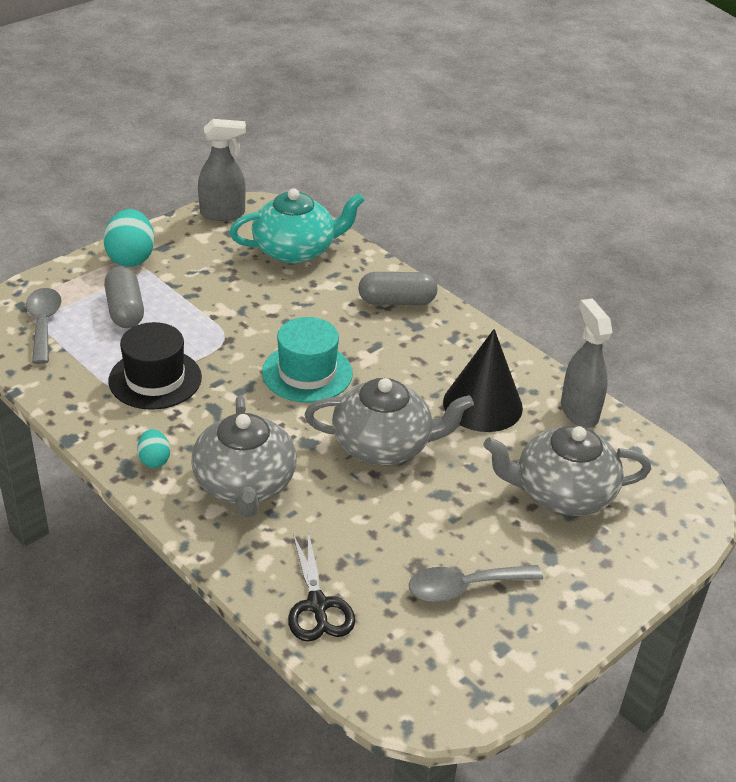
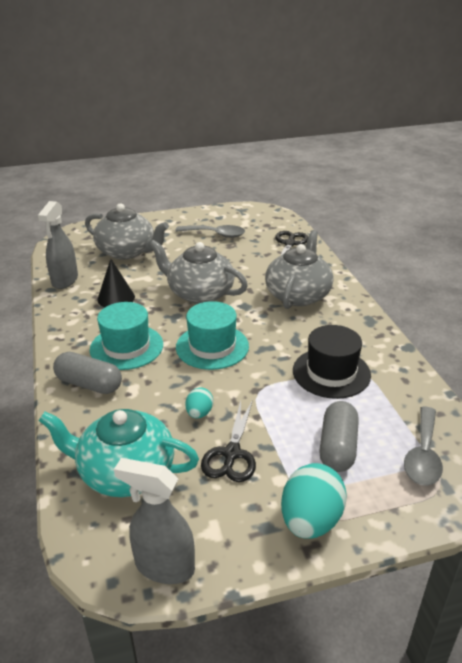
camera: 150 degrees left, 5 degrees down
(154, 460) = (350, 320): turquoise egg -> turquoise egg (199, 413)
(218, 282) = (231, 454): none -> black scissors
(400, 346) = (126, 347): none -> turquoise hat
(482, 404) = (116, 298): black cone -> black cone, size x0.66

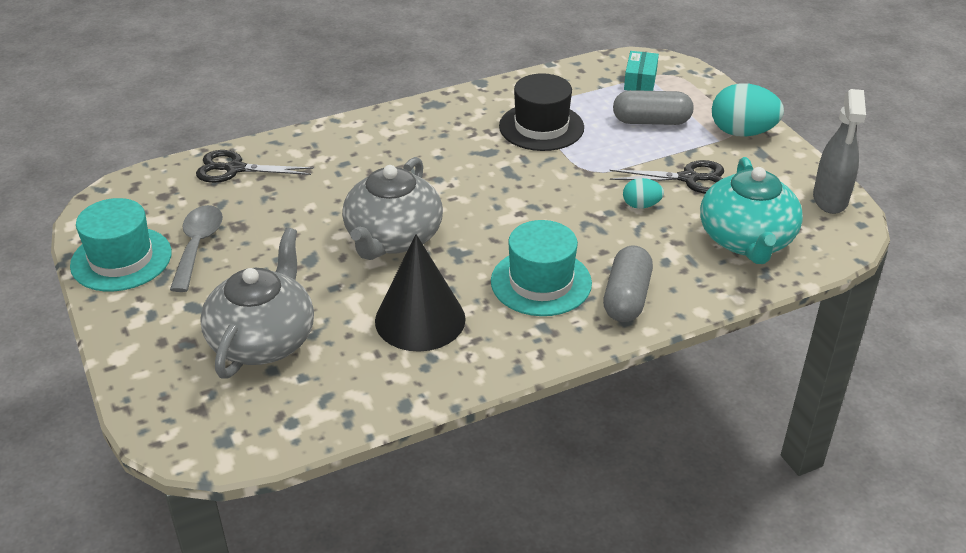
camera: 100 degrees left, 5 degrees up
(65, 280) = (374, 394): grey spray bottle -> none
(116, 298) = (420, 319): black cone -> black cone, size x1.51
(212, 346) = (518, 211): turquoise hat -> turquoise hat (121, 259)
(298, 295) = (384, 155): grey teapot -> none
(423, 455) = (640, 80): grey spoon -> turquoise box

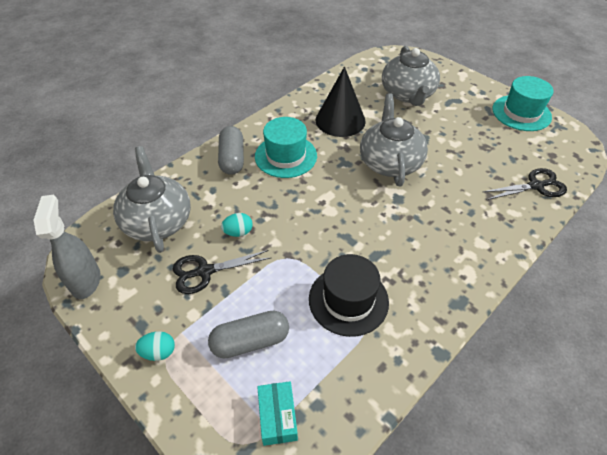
camera: 160 degrees right, 10 degrees up
(198, 246) = (492, 129): grey spoon -> none
(742, 132) = (158, 352): turquoise egg -> turquoise egg, size x0.53
(746, 240) = (157, 221): turquoise teapot -> grey teapot

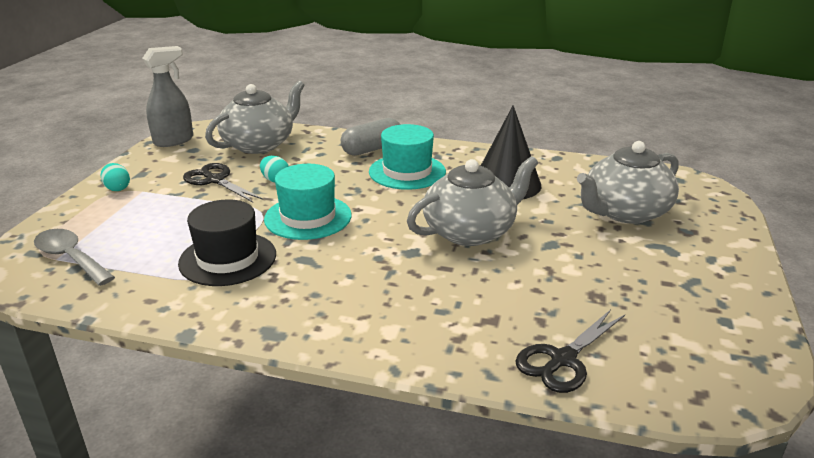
camera: 60 degrees right, 20 degrees down
(250, 341) = (147, 223): grey capsule -> none
(277, 416) = (70, 258): turquoise box -> grey spoon
(521, 113) = (732, 314): turquoise hat -> turquoise hat (308, 217)
(536, 186) = (562, 360): black scissors -> black scissors turned 90 degrees clockwise

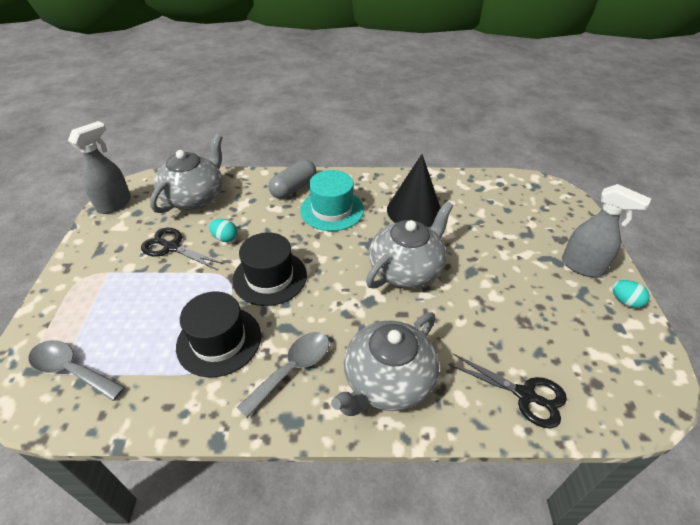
camera: 15 degrees left, 15 degrees up
(117, 188) = (83, 273): turquoise egg -> turquoise egg (625, 301)
(295, 293) = (292, 369): none -> grey spoon
(308, 217) = (270, 277): turquoise hat -> black hat
(562, 360) = (525, 395): black scissors -> black scissors turned 90 degrees counterclockwise
(625, 212) = (511, 226): grey teapot -> grey teapot (387, 381)
(704, 259) = (582, 266): none -> grey spray bottle

